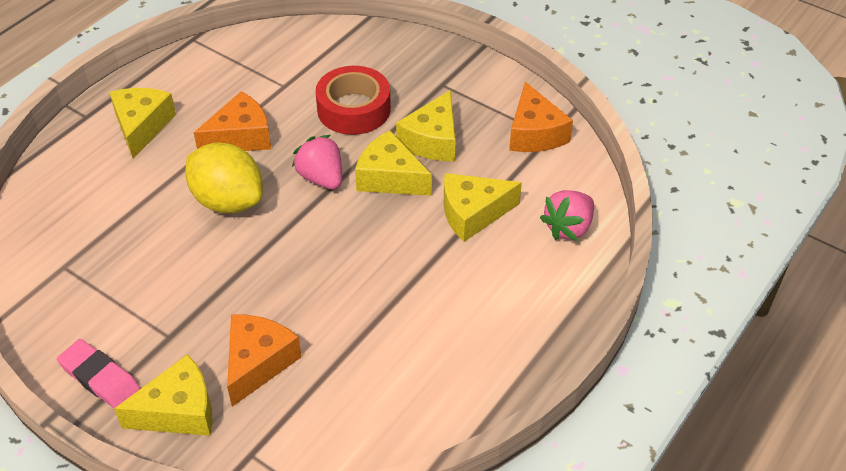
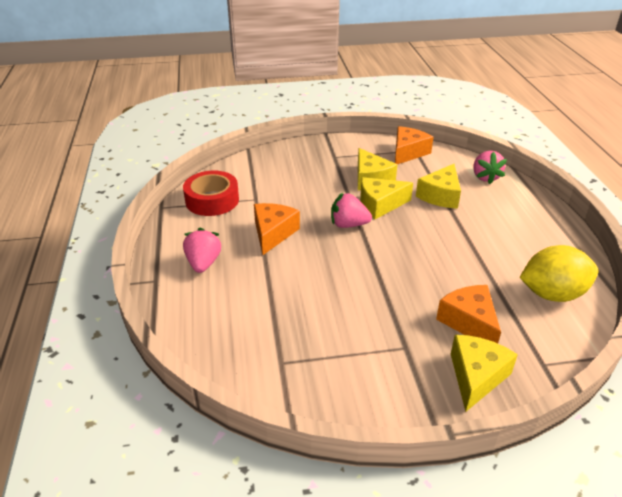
camera: 45 degrees left, 10 degrees down
(100, 378) = (407, 398): pink eraser -> none
(142, 126) = (203, 263): yellow cheese -> pink strawberry
(228, 201) = (319, 265): yellow lemon -> yellow lemon (552, 294)
(354, 109) = (310, 188): red tape -> red tape (212, 200)
(534, 133) = (408, 152): orange cheese -> orange cheese turned 90 degrees counterclockwise

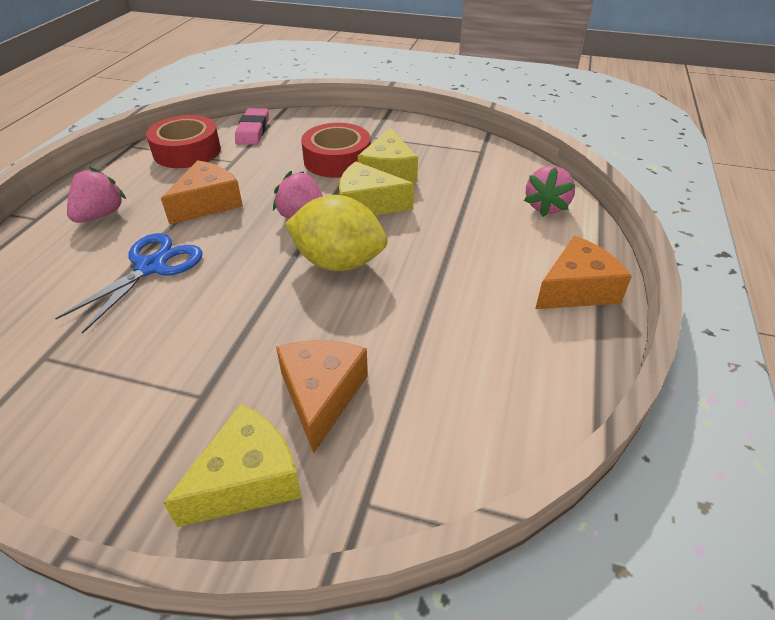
camera: 25 degrees right, 5 degrees up
(244, 172) = (253, 130): none -> pink eraser
(284, 286) = (151, 267): none -> blue scissors
(328, 179) = (337, 160): none -> red tape
(408, 152) = (469, 152): orange cheese -> orange cheese (576, 289)
(440, 196) = (458, 214): yellow cheese -> none
(552, 294) = (487, 399): yellow lemon -> yellow lemon (338, 262)

